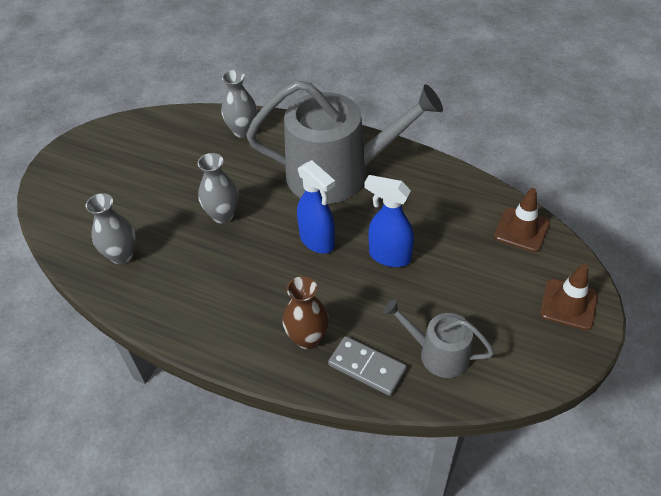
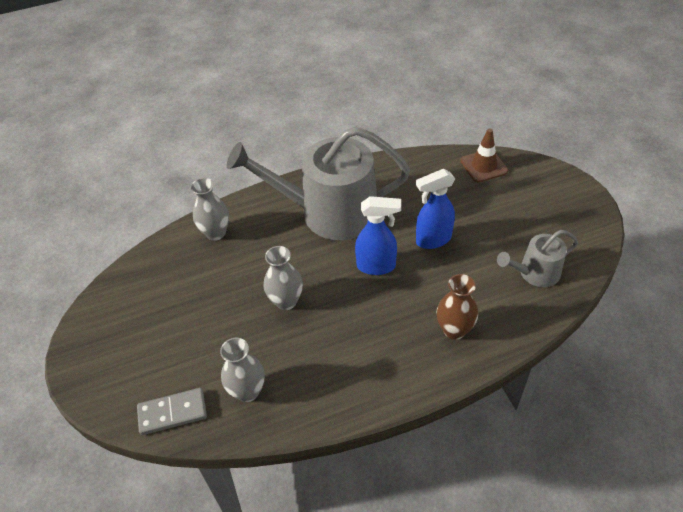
camera: 45 degrees left, 0 degrees up
(338, 173) = (329, 212): grey watering can -> grey watering can turned 135 degrees counterclockwise
(367, 367) = (510, 315): grey domino -> grey domino (172, 413)
(568, 304) = (560, 190): brown traffic cone -> none

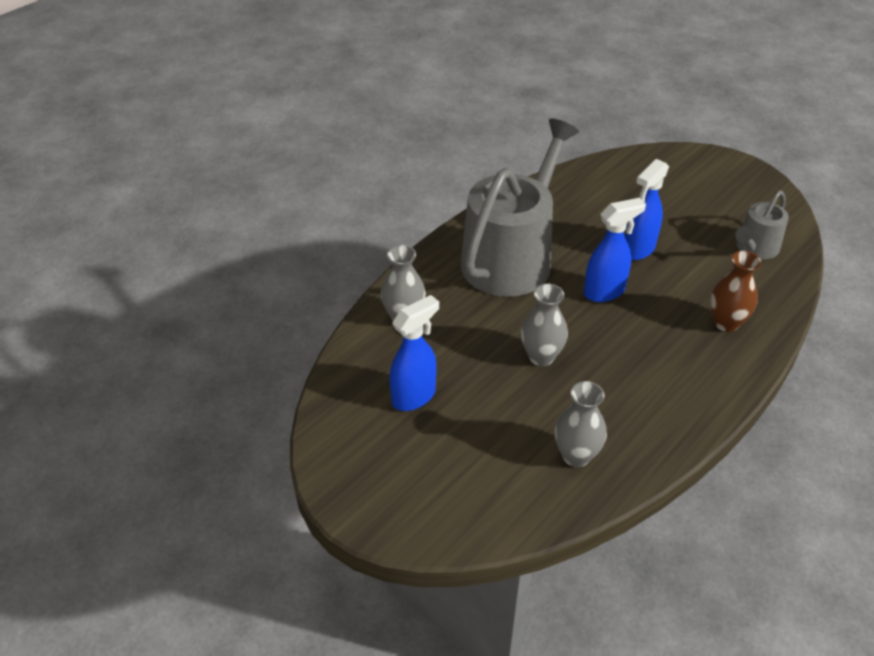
camera: 30 degrees left, 5 degrees down
(172, 413) = (514, 509): grey domino -> none
(175, 297) = (414, 396): none -> blue spray bottle
(329, 212) = (512, 257): grey watering can -> grey watering can turned 150 degrees clockwise
(483, 166) = (630, 167): brown traffic cone -> none

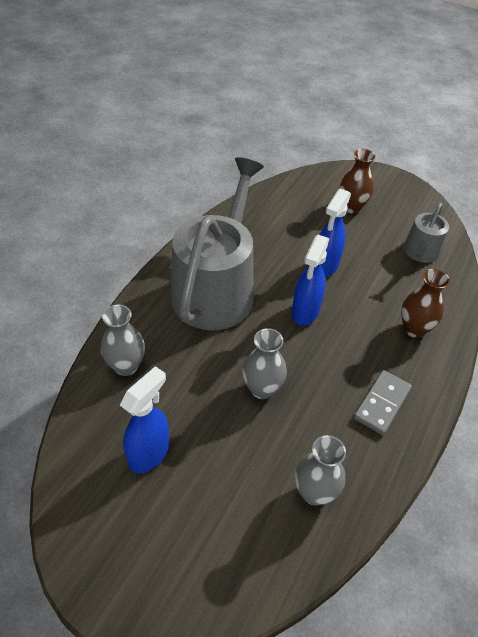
camera: 15 degrees left, 5 degrees up
(604, 292) = (305, 312): blue spray bottle -> blue spray bottle turned 150 degrees clockwise
(670, 388) = (382, 404): none -> grey domino
(684, 193) = (351, 207): none -> brown vase

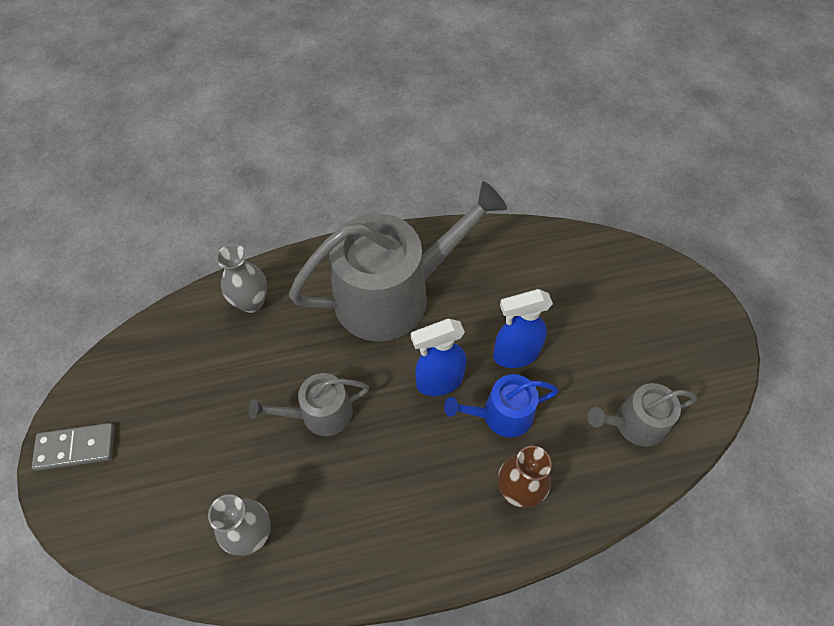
camera: 50 degrees right, 10 degrees up
(149, 453) = (188, 385): blue spray bottle -> none
(262, 389) = (319, 414): grey vase -> grey watering can
(351, 207) = (625, 316): brown vase -> none
(358, 301) = (501, 415): none -> blue watering can
(382, 404) = (395, 524): grey domino -> grey domino (76, 448)

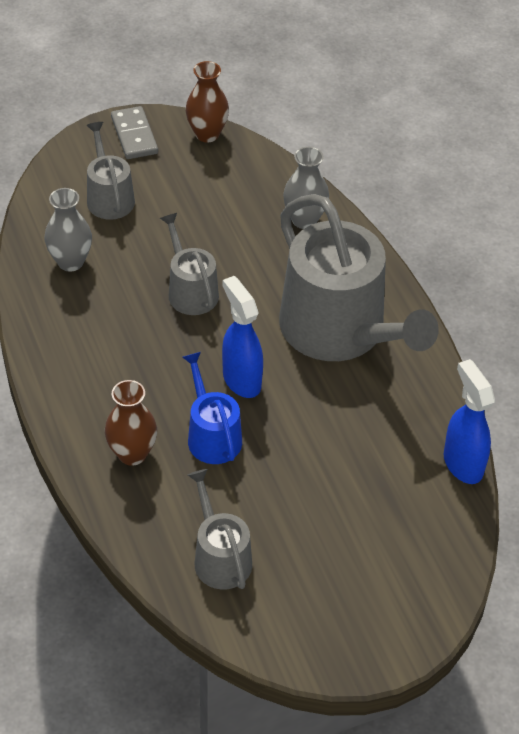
camera: 80 degrees right, 10 degrees down
(102, 373) = (207, 134): none -> brown vase
(164, 484) = (109, 197): none -> grey watering can
(515, 355) = (286, 444): blue spray bottle -> blue spray bottle (462, 464)

